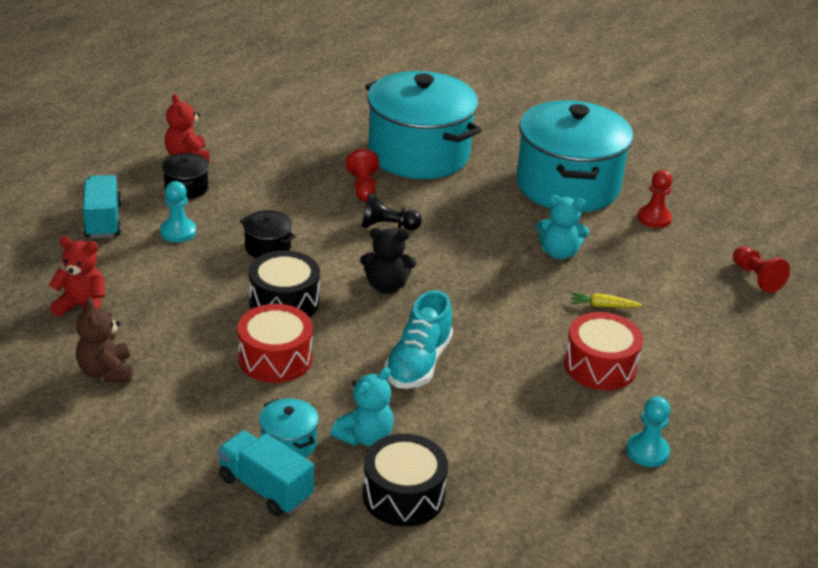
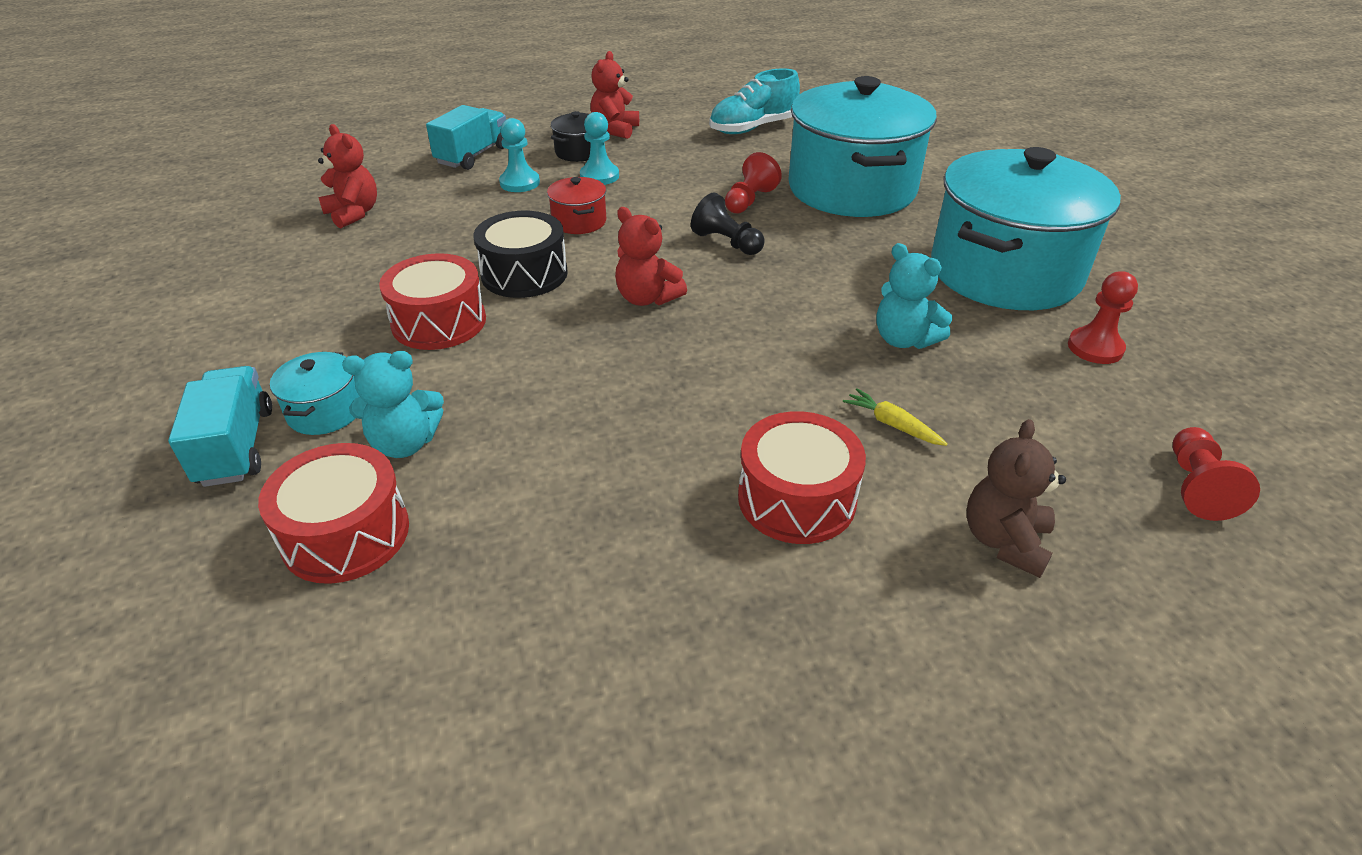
camera: 40 degrees right, 5 degrees up
(106, 372) = (286, 272): brown teddy bear -> brown teddy bear (1004, 541)
(268, 247) = (579, 222): black pot -> red pot
(386, 286) = (647, 298): black teddy bear -> red teddy bear
(403, 495) = (346, 534): black drum -> red drum
(418, 363) = (572, 390): turquoise shoe -> turquoise shoe (753, 128)
(647, 451) = (723, 658): turquoise pawn -> turquoise pawn (599, 176)

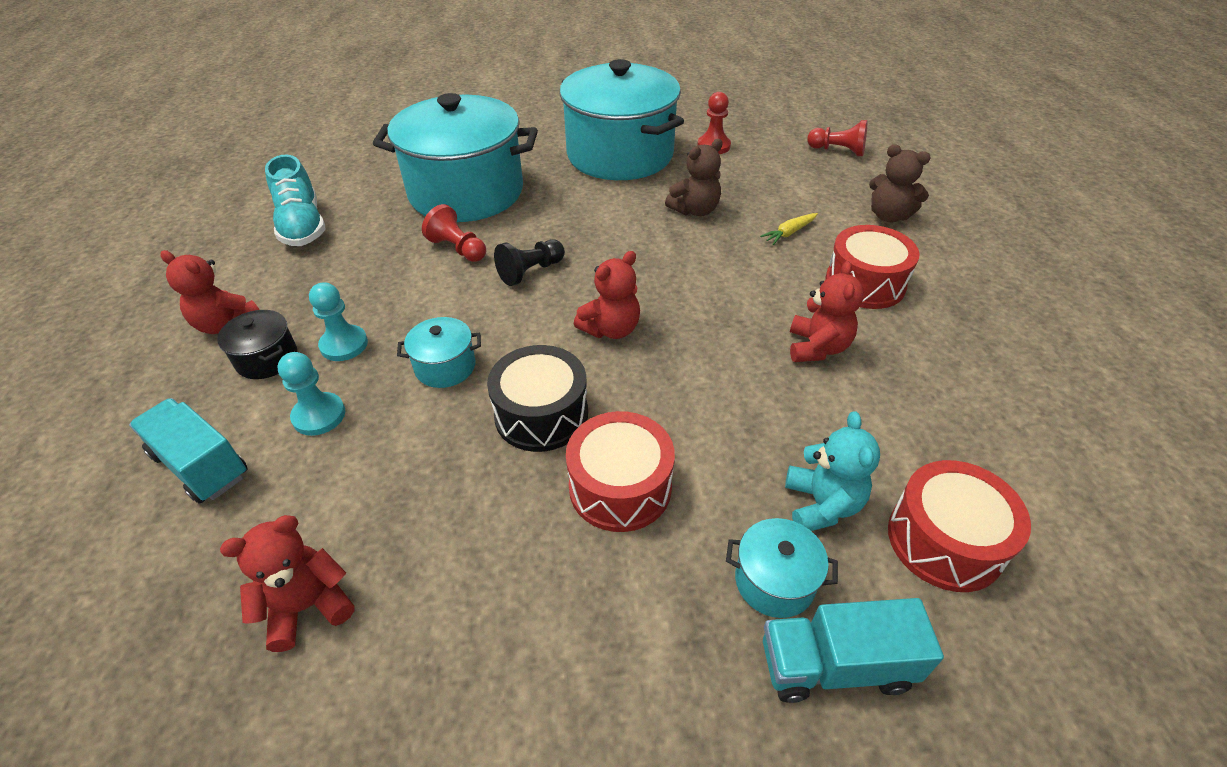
camera: 80 degrees left, 5 degrees up
(579, 222) = (445, 367): red pot -> turquoise pot
(645, 446) = (817, 347): none -> red teddy bear
(904, 339) = (695, 210): turquoise teddy bear -> brown teddy bear

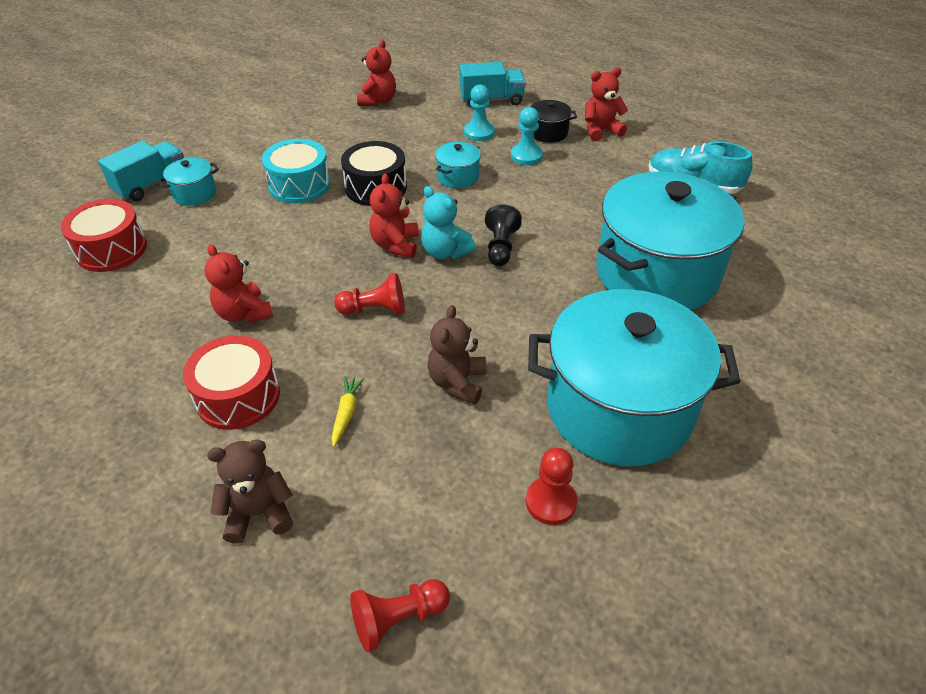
camera: 135 degrees right, 0 degrees up
(458, 249) = (573, 232): red pawn -> red pawn (374, 310)
(620, 487) = (299, 185): red drum -> turquoise drum
(822, 505) = (188, 230): turquoise teddy bear -> turquoise teddy bear (445, 252)

